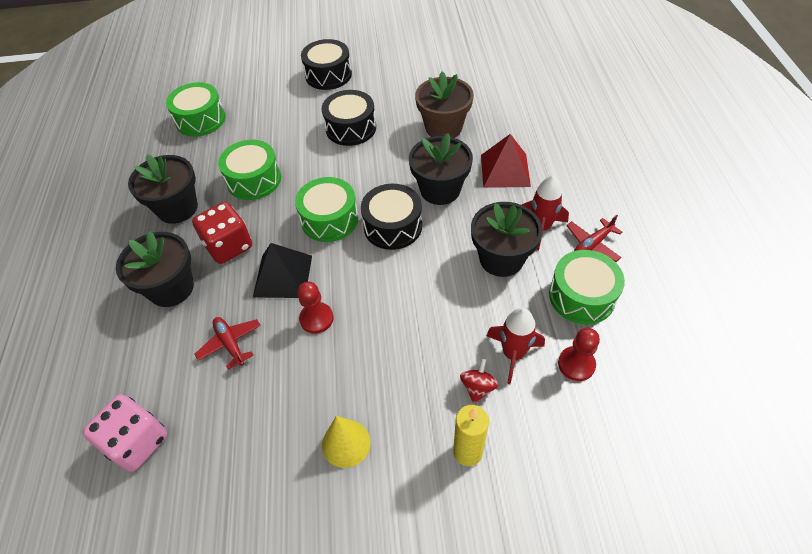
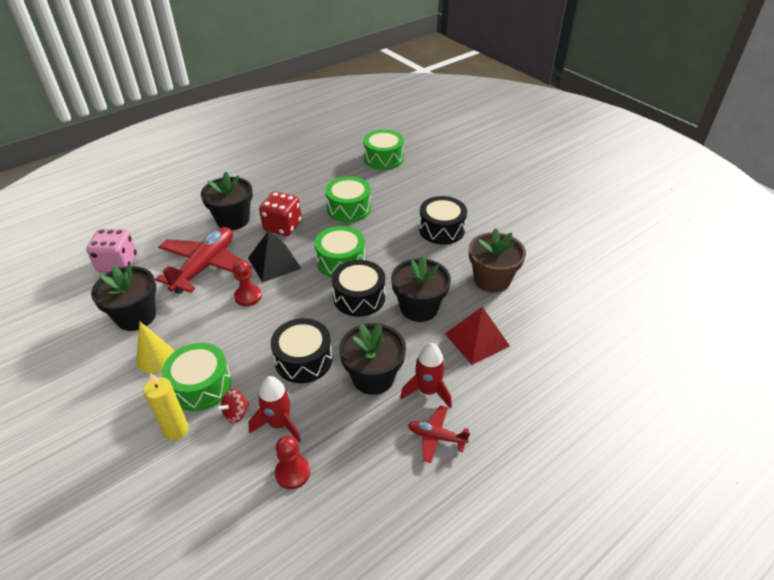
camera: 55 degrees right, 10 degrees down
(177, 208) = (298, 189): black flower pot -> black flower pot (136, 316)
(230, 344) = (205, 266): red plane -> red plane, size x2.04
(328, 75) = (487, 191): black drum -> black drum (303, 360)
(478, 387) = (236, 413): red spinning top -> red spinning top turned 150 degrees clockwise
(581, 296) = (369, 450): green drum -> green drum (201, 386)

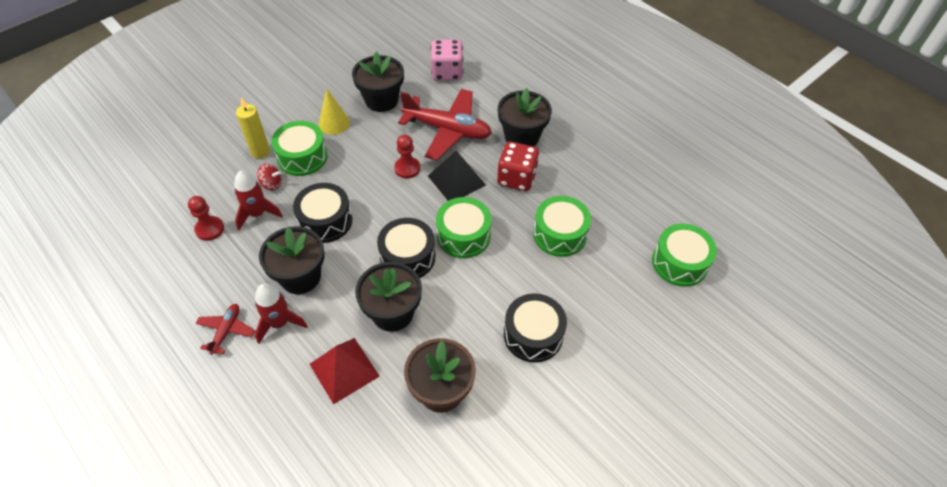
camera: 85 degrees right, 10 degrees up
(236, 413) = (271, 184): red spinning top -> red spinning top turned 150 degrees clockwise

